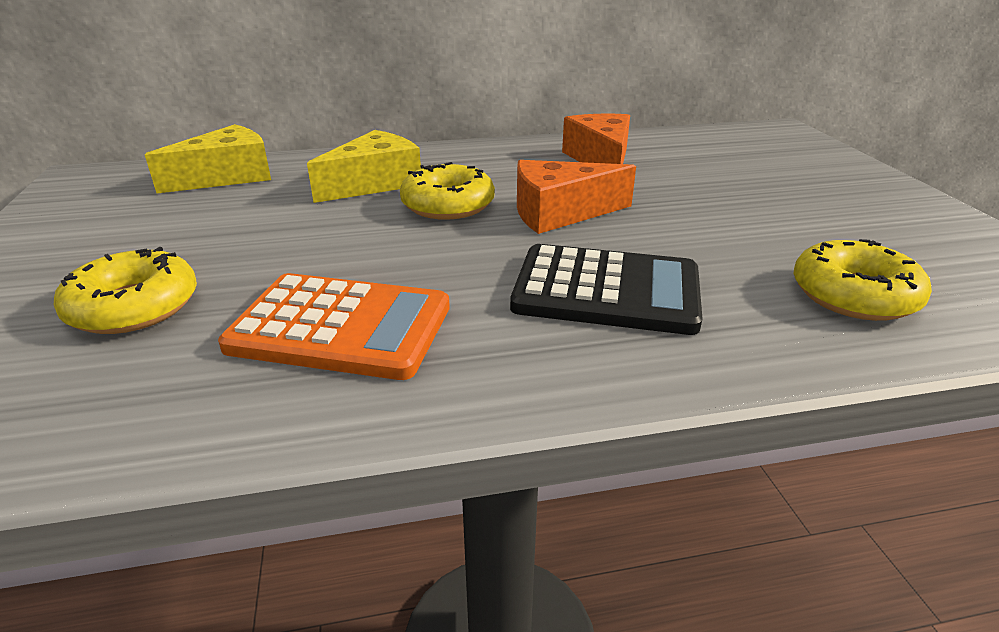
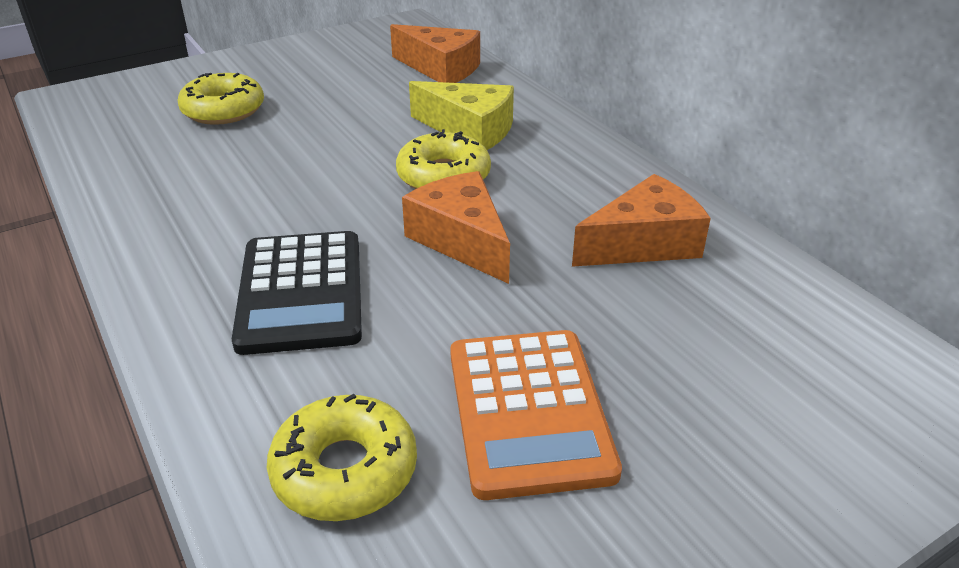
camera: 70 degrees right, 5 degrees up
(227, 176) = (441, 69): yellow cheese -> orange cheese
(341, 327) = (213, 184): orange calculator -> orange calculator (528, 411)

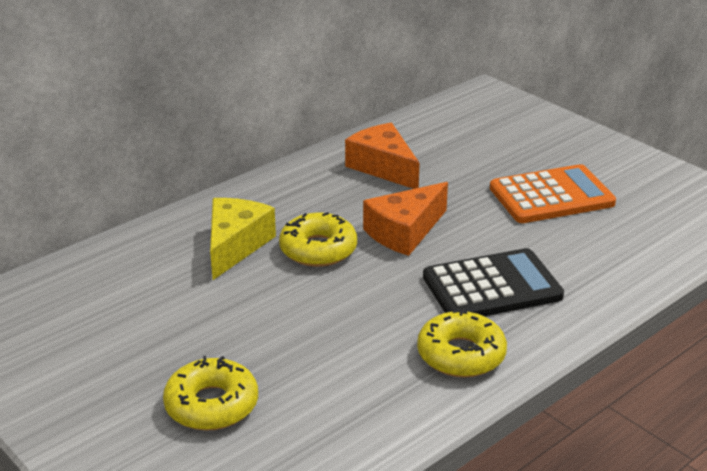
camera: 100 degrees left, 5 degrees down
(345, 470) = (623, 243): yellow donut -> yellow donut (461, 355)
(441, 69) = (98, 277): orange cheese -> none

